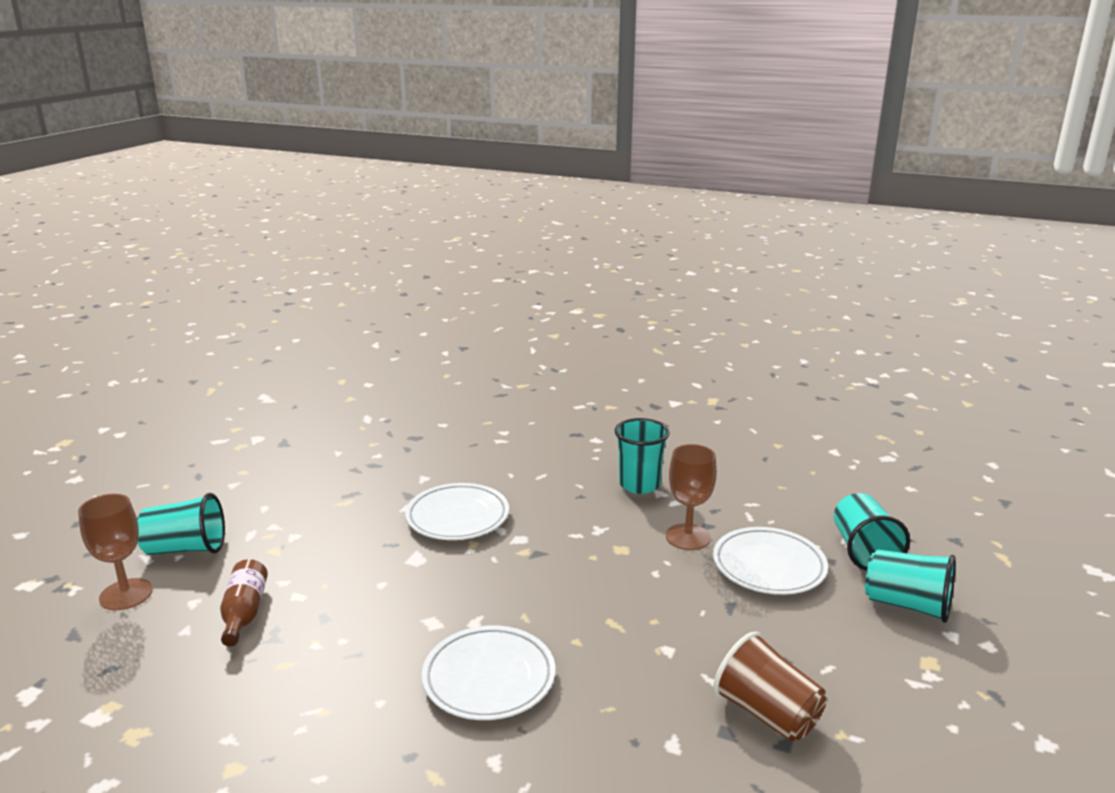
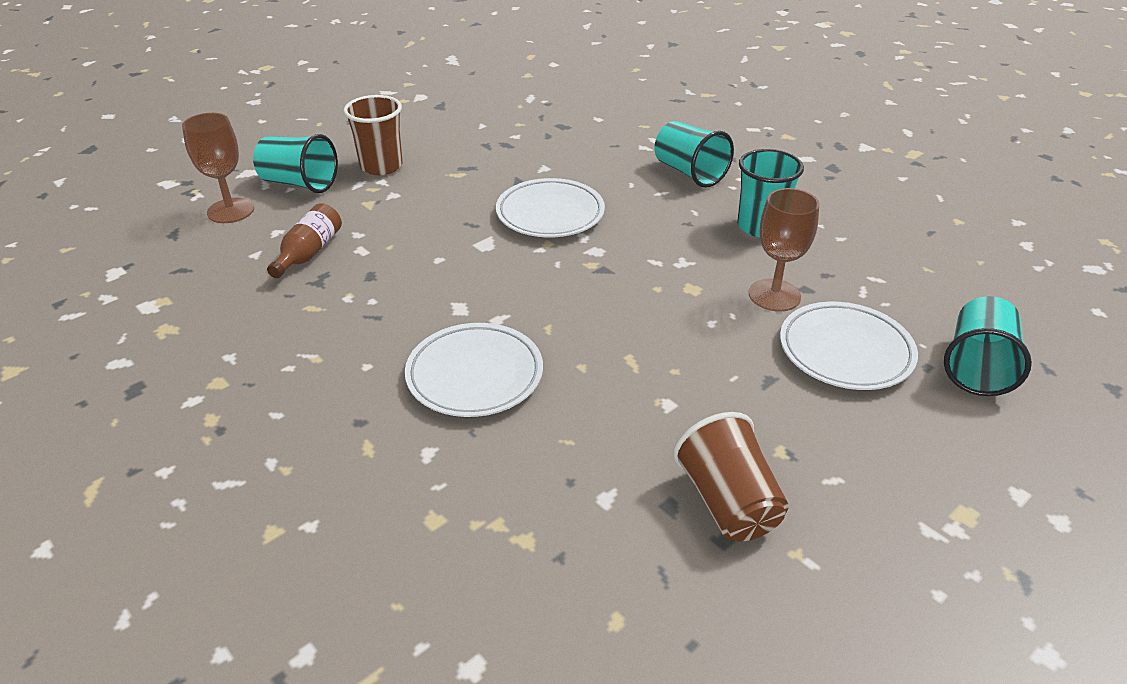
camera: 25 degrees right, 15 degrees up
(263, 512) = (381, 166): none -> brown cup
(907, 605) = (987, 443): turquoise cup -> turquoise cup (689, 173)

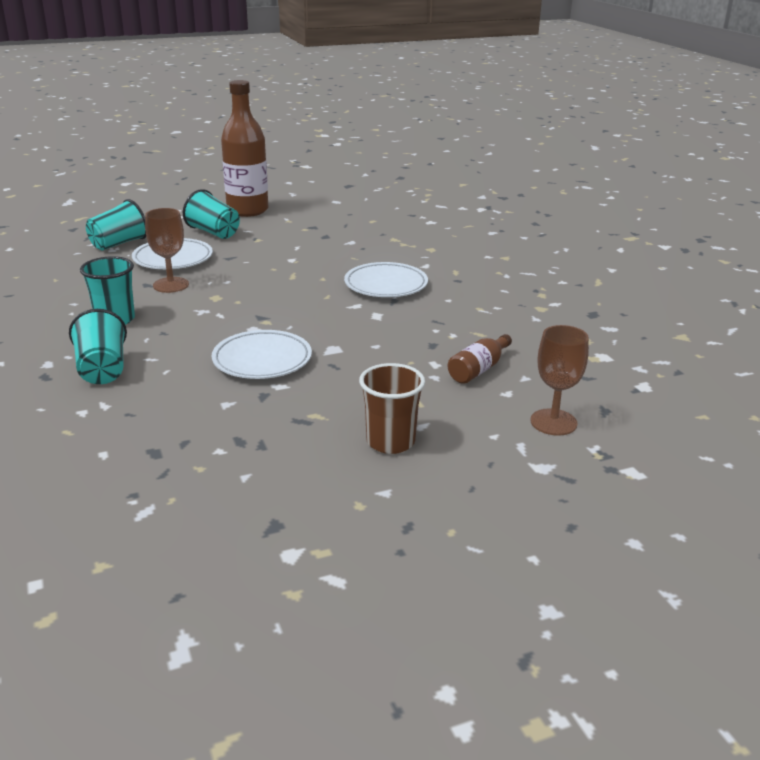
camera: 160 degrees left, 10 degrees down
(299, 183) = (483, 439): turquoise cup -> turquoise cup (213, 233)
(727, 503) = (300, 233): brown cup -> none
(927, 574) = (247, 210): none -> brown bottle

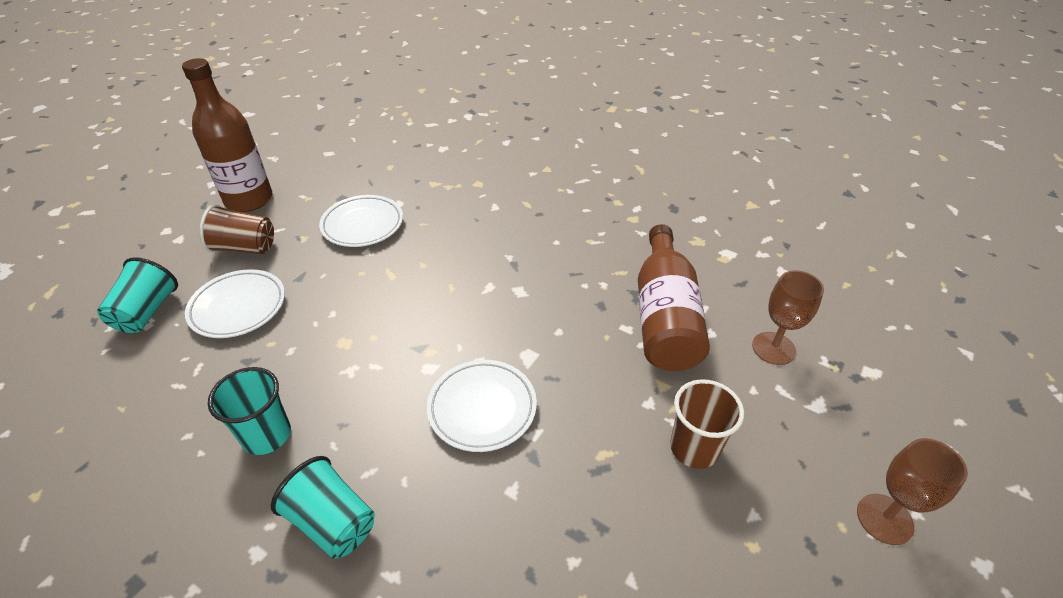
camera: 35 degrees left, 15 degrees up
(171, 285) = (276, 348): brown goblet -> brown goblet (884, 519)
(213, 233) = (245, 247): turquoise cup -> brown cup
(386, 285) = (487, 247): white plate -> white plate (362, 225)
(478, 369) = (664, 316): brown bottle -> brown bottle, size x2.07

